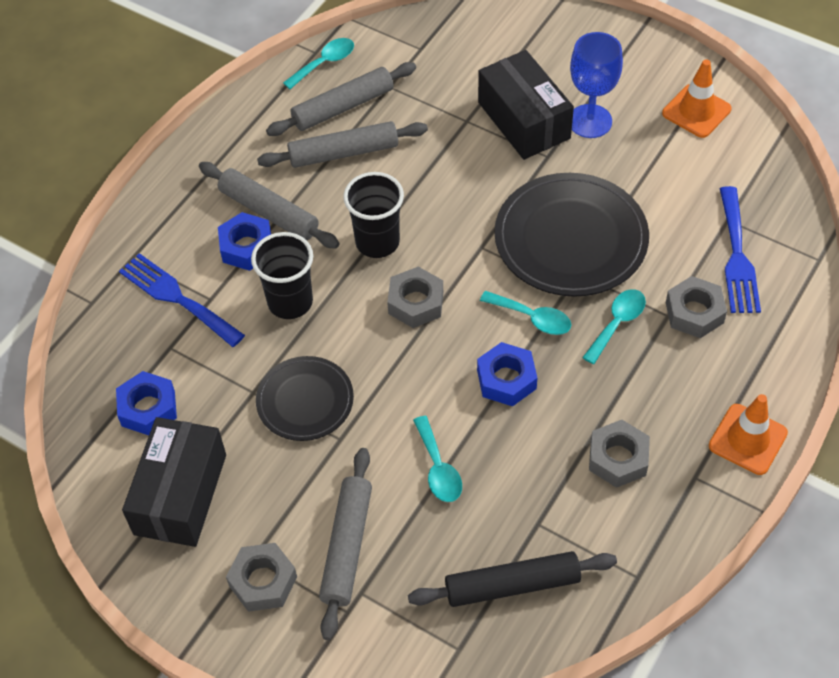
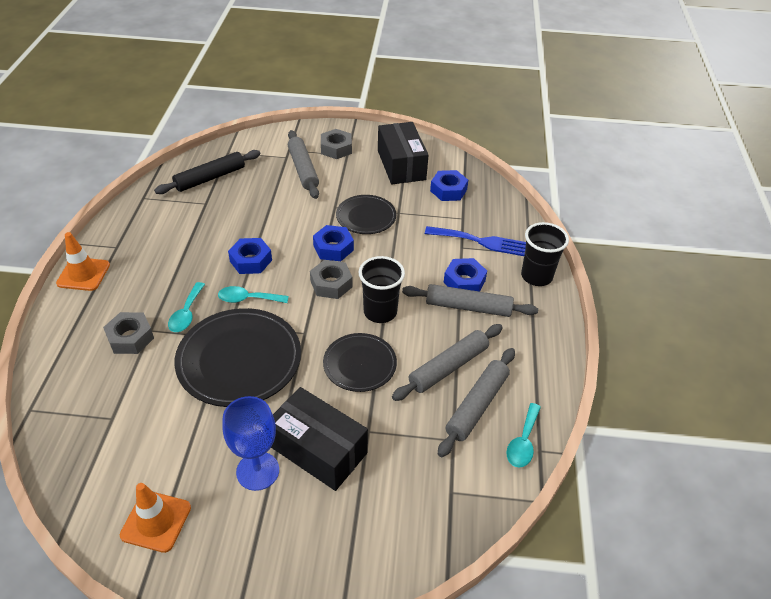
camera: 150 degrees right, 10 degrees down
(290, 302) = (411, 260): black cup -> black cup (536, 276)
(383, 360) = (333, 248): none -> blue nut
(437, 188) = (360, 364): none -> black plate
(438, 468) = (272, 210): turquoise spoon -> none
(618, 458) = (167, 242): grey nut -> none
(737, 256) = (100, 389): blue fork -> none

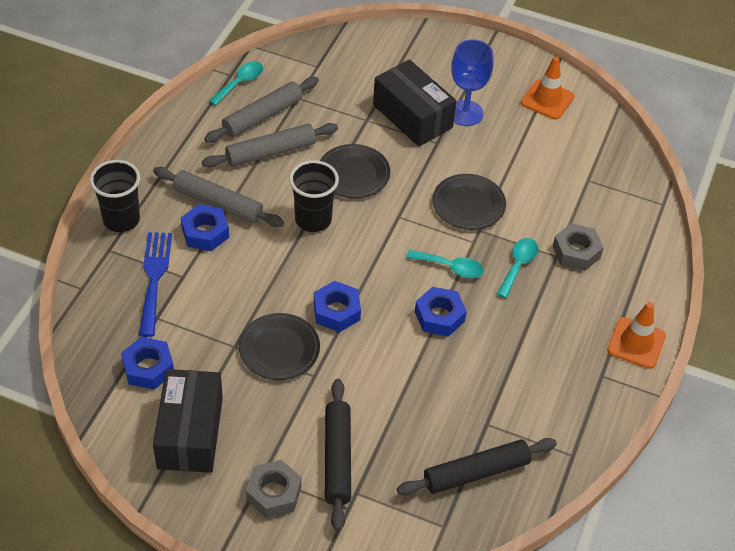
camera: 165 degrees left, 5 degrees up
(239, 360) = (468, 204): black plate -> black plate, size x0.59
(303, 169) = (337, 458): grey rolling pin -> black rolling pin
(331, 284) = (354, 264): grey nut -> none
(481, 241) = (154, 278): blue fork -> blue fork turned 60 degrees clockwise

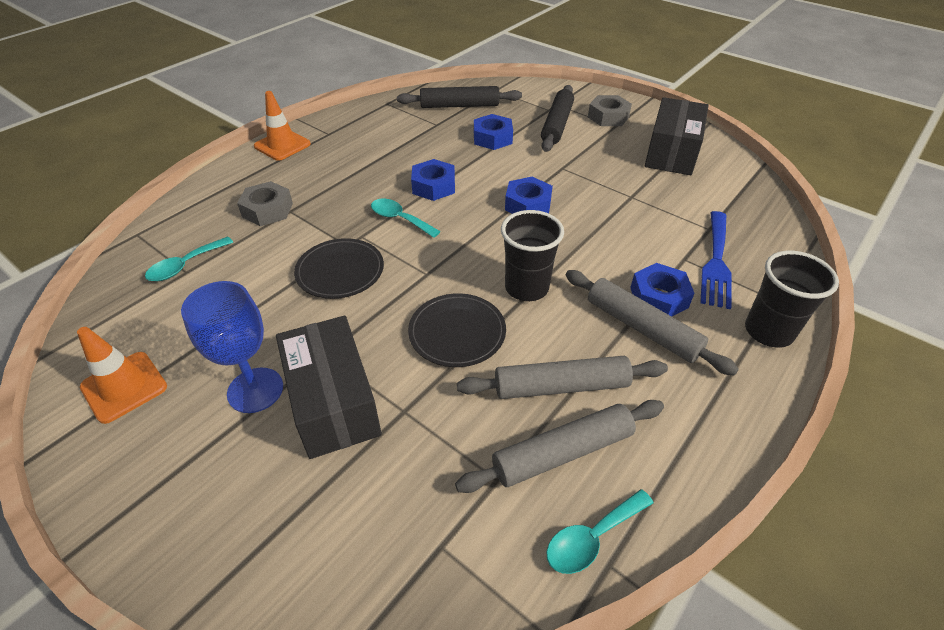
camera: 160 degrees left, 5 degrees down
(148, 368) = (712, 194): blue nut -> blue nut (492, 138)
(279, 349) = (589, 188): black plate -> none
(518, 265) = (333, 209): turquoise spoon -> turquoise spoon (185, 265)

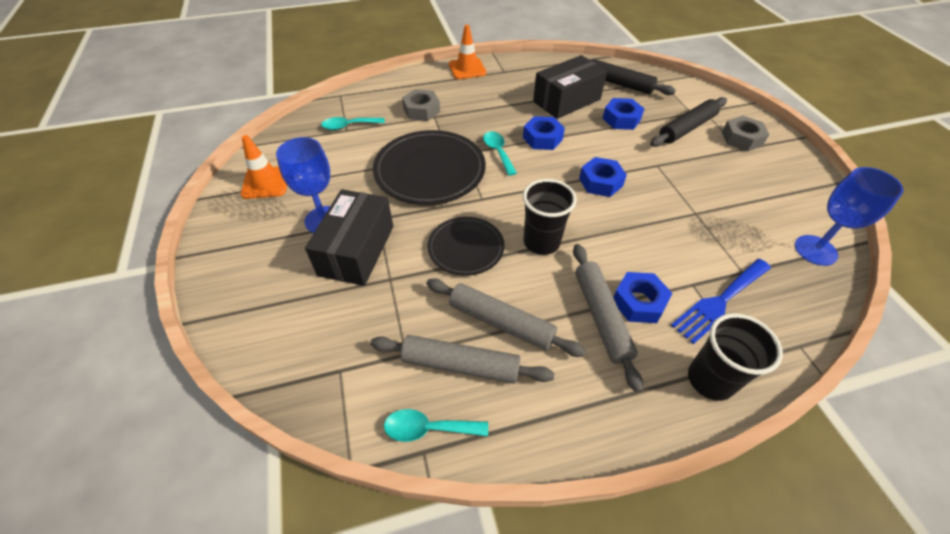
camera: 35 degrees right, 5 degrees up
(340, 271) = (430, 170): black plate -> black plate, size x1.68
(671, 152) = (773, 192): black box -> black box (566, 100)
(740, 186) = (815, 250): none -> blue goblet

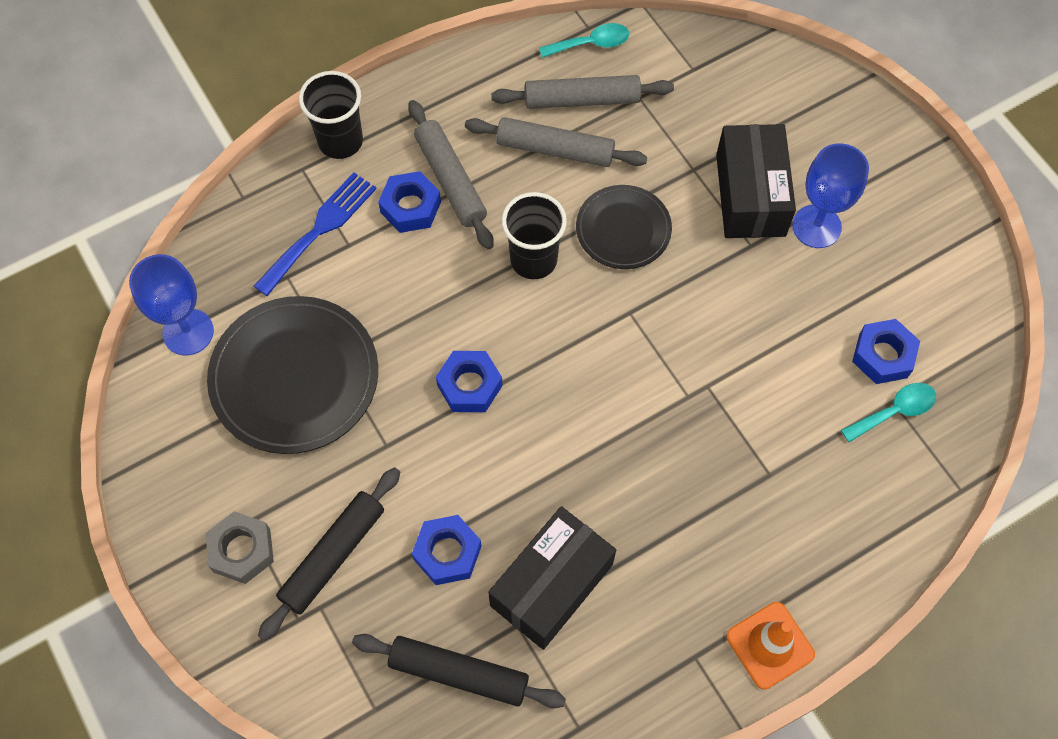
camera: 165 degrees right, 15 degrees up
(266, 183) = (933, 266): orange traffic cone -> none
(421, 110) = (798, 485): grey nut -> none
(430, 170) = (721, 346): black plate -> black plate (294, 377)
(498, 152) = (635, 411): turquoise spoon -> none
(542, 138) = (573, 463): blue nut -> blue nut (883, 355)

